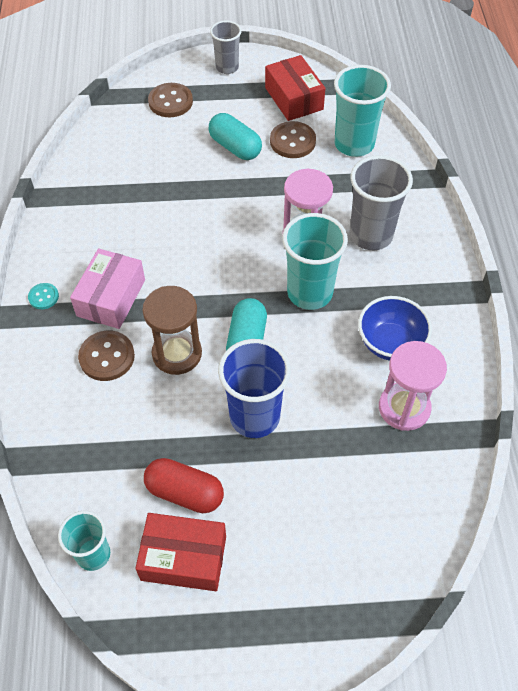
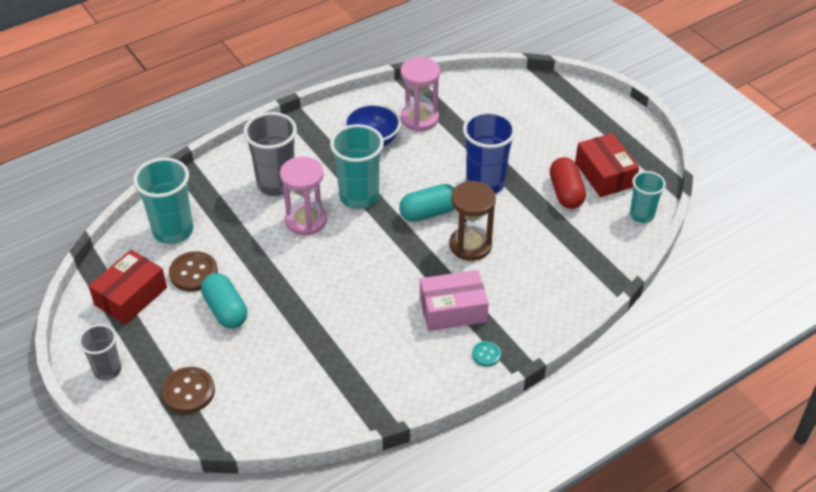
camera: 120 degrees left, 10 degrees down
(107, 357) = (506, 283): brown button -> none
(235, 147) = (226, 310): turquoise capsule -> turquoise capsule turned 45 degrees counterclockwise

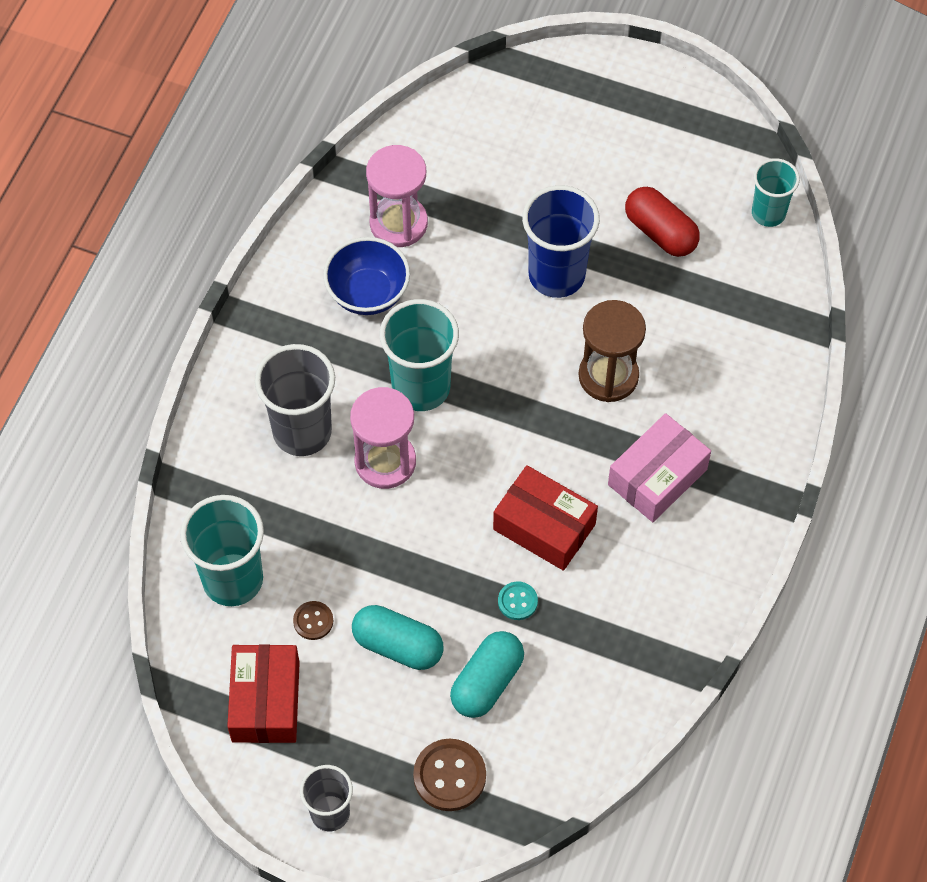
camera: 35 degrees left, 15 degrees up
(193, 273) = (313, 621): brown button -> brown button, size x0.57
(429, 213) = (524, 359): turquoise capsule -> turquoise capsule (487, 682)
(486, 354) = (738, 512): turquoise button -> turquoise button (517, 601)
(604, 174) = (685, 178): red box -> red box (544, 526)

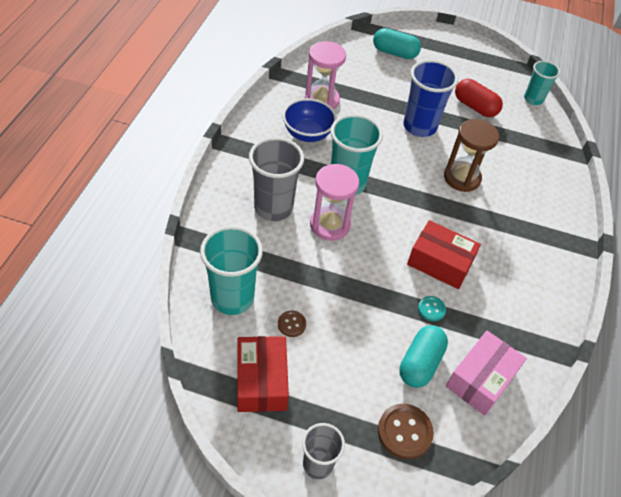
camera: 10 degrees left, 10 degrees down
(398, 645) = (353, 339): turquoise capsule -> turquoise capsule (394, 53)
(657, 477) = (505, 233): pink box -> pink box (481, 379)

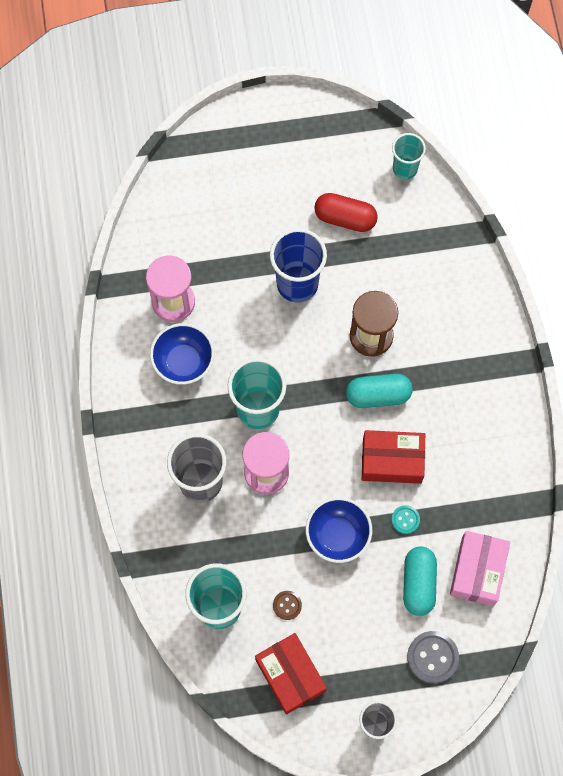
camera: 20 degrees left, 20 degrees up
(365, 293) = (337, 535): none -> blue bowl
(394, 53) = (218, 176): turquoise capsule -> turquoise capsule (378, 395)
(404, 432) = (432, 657): brown button -> grey button

